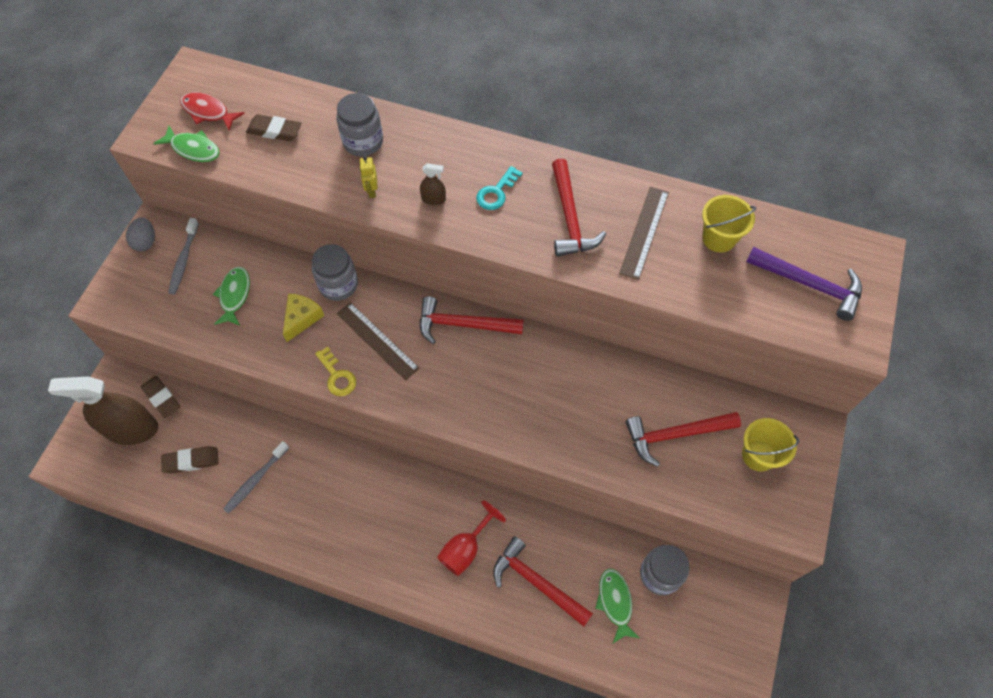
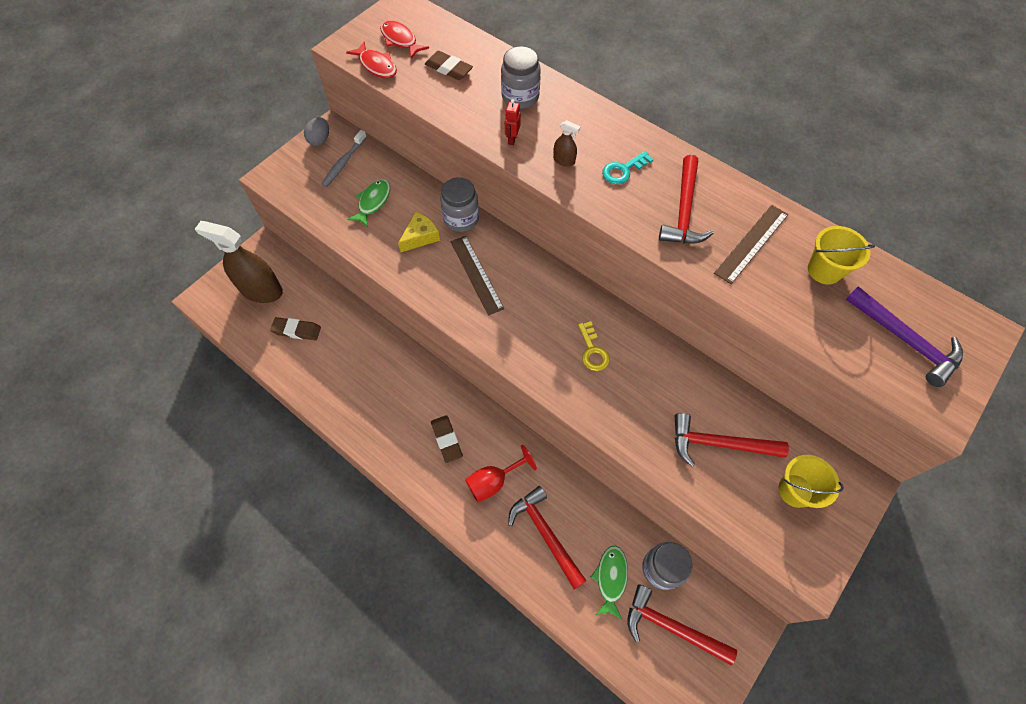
camera: 20 degrees right, 0 degrees up
(162, 398) = (293, 273): brown eraser -> brown eraser (446, 440)
(193, 149) = (376, 66): green fish -> red fish
(256, 480) = (341, 363): grey toothbrush -> none
(337, 376) = (431, 293): yellow key -> yellow key (592, 351)
(372, 191) = (512, 139): yellow robot -> red robot
(463, 324) = (556, 284): red hammer -> red hammer (671, 626)

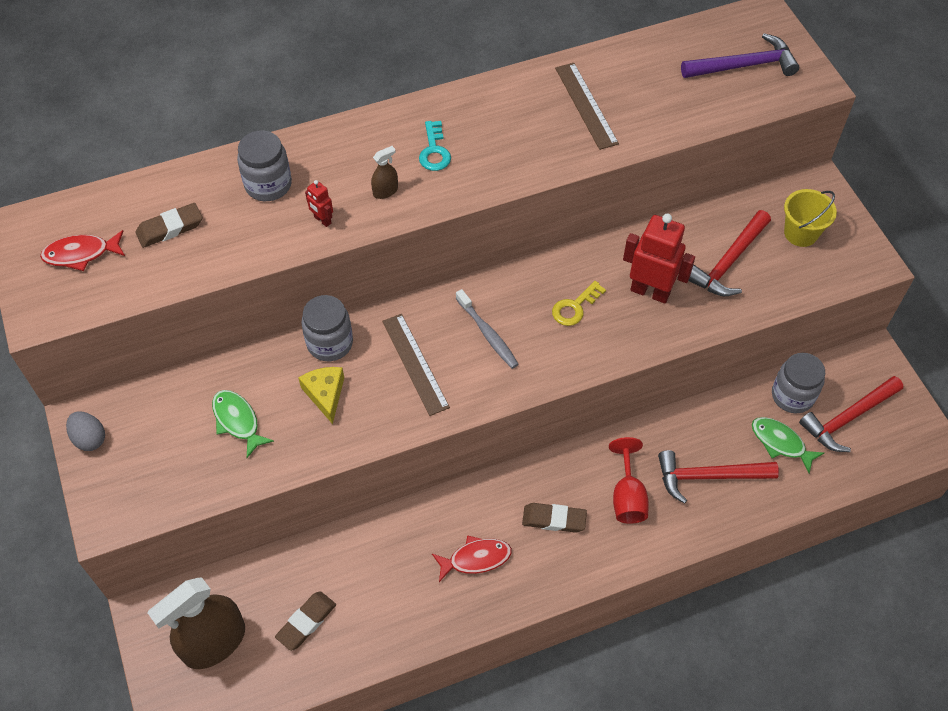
camera: 60 degrees left, 5 degrees down
(344, 163) = (150, 427): grey toothbrush -> grey toothbrush (488, 334)
(376, 66) = (103, 295): red fish -> red fish (476, 559)
(476, 274) = (415, 364): brown ruler -> brown ruler turned 60 degrees clockwise
(592, 351) = (575, 307): yellow key -> yellow key turned 120 degrees clockwise
(645, 397) = (650, 291): none -> red robot
(683, 211) = (516, 132): red hammer -> none
(824, 270) = (646, 74): yellow bucket -> none

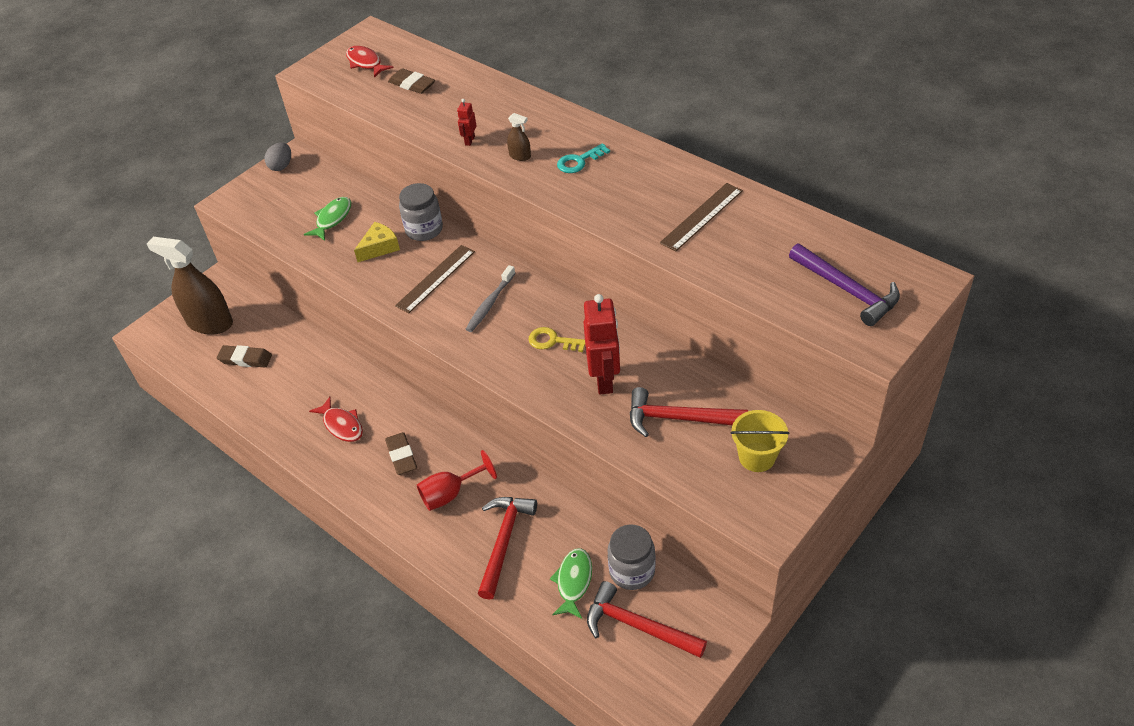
camera: 65 degrees right, 10 degrees down
(268, 185) = (482, 104): grey jar -> none
(708, 476) = (504, 541): red hammer -> red hammer turned 45 degrees clockwise

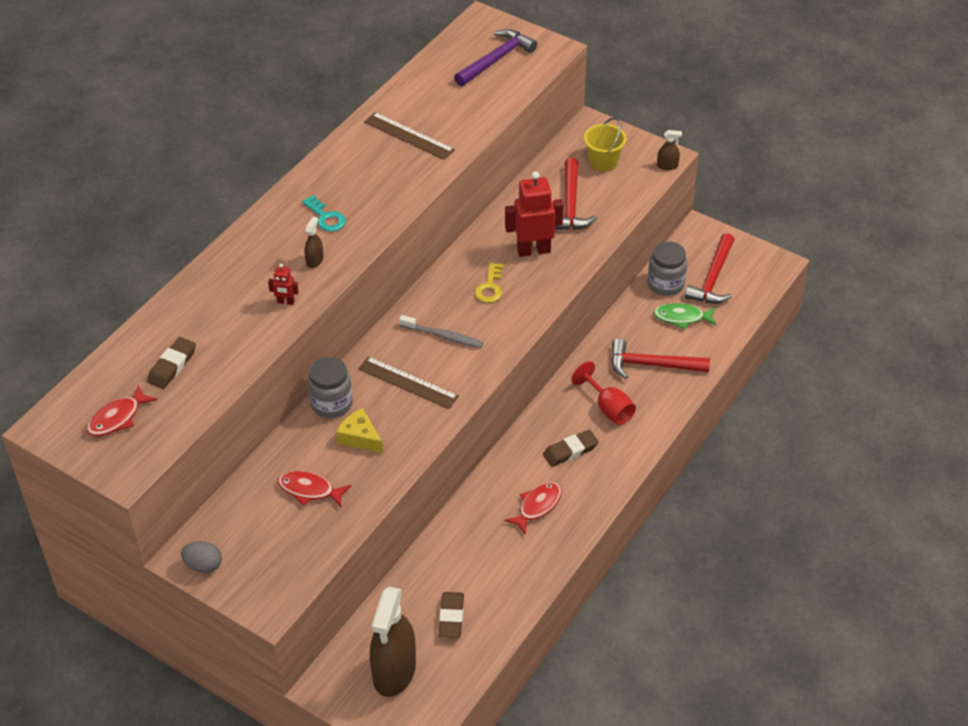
camera: 100 degrees left, 0 degrees up
(332, 219) = (309, 490): green fish -> red fish
(750, 527) = (667, 166): none -> brown spray bottle

